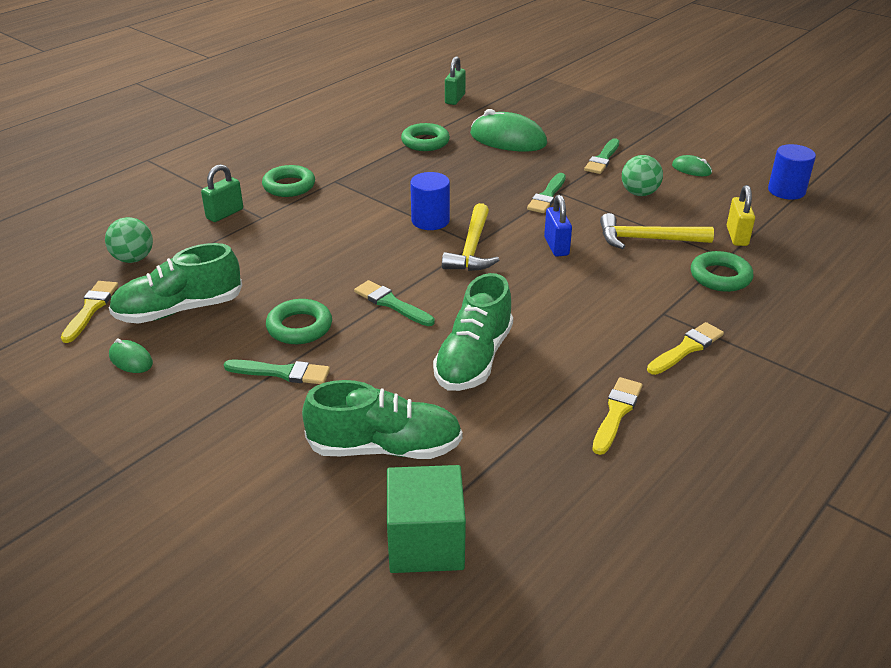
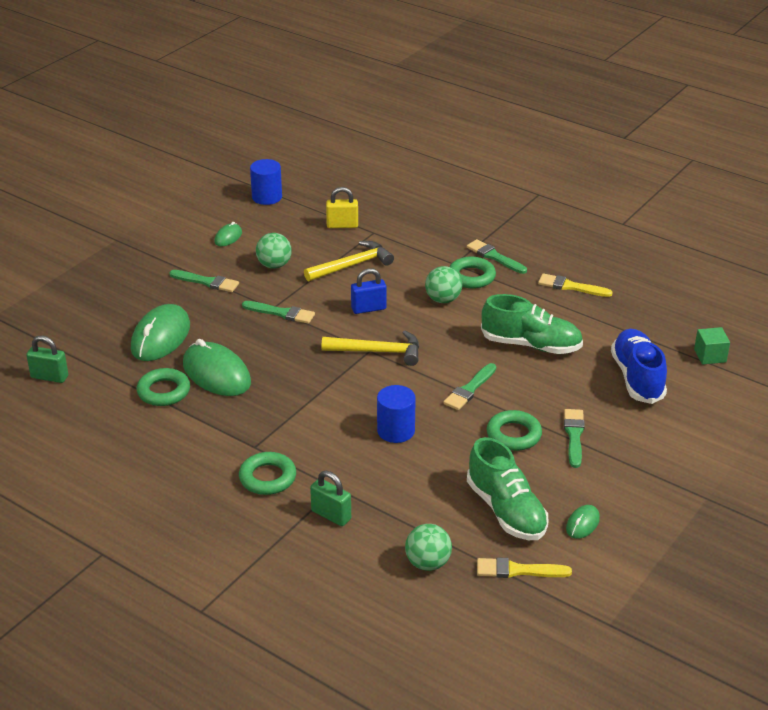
camera: 95 degrees left, 0 degrees up
(385, 448) = (637, 378): green shoe -> blue shoe
(426, 543) = (710, 356): green cube -> green cube, size x0.58
(430, 221) = (332, 377): blue cylinder -> blue cylinder (396, 431)
(447, 164) = (216, 374): none -> green mouse
(577, 298) = (443, 300): none -> green ball
(647, 239) = (352, 265): yellow hammer -> yellow hammer turned 120 degrees counterclockwise
(686, 348) = (494, 257): yellow brush -> green brush
(720, 277) = (402, 237): green ring -> green ring (471, 277)

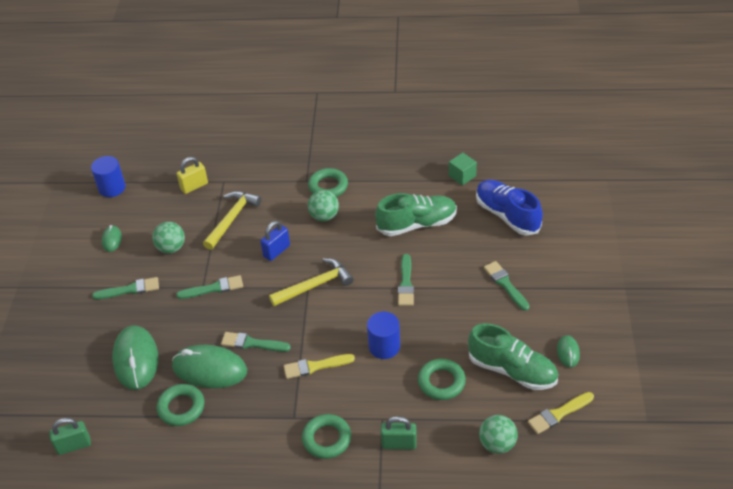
camera: 30 degrees left, 10 degrees up
(494, 257) = (330, 161): green brush -> green brush (252, 343)
(513, 435) = (466, 305): green ring -> green ring (441, 382)
(571, 287) = (403, 161): yellow brush -> yellow brush (315, 366)
(710, 356) = (537, 174): green cube -> green cube (462, 176)

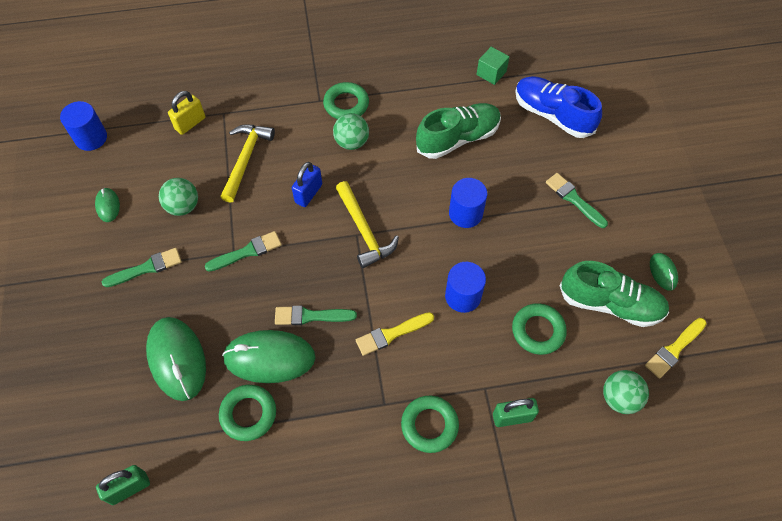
camera: 15 degrees left, 15 degrees up
(315, 285) = (364, 231): yellow hammer -> yellow hammer turned 105 degrees clockwise
(406, 283) = (465, 213): green brush -> blue cylinder

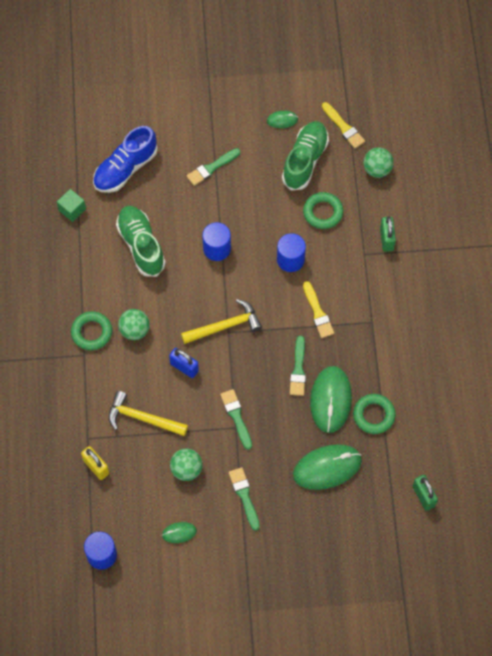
camera: 85 degrees left, 5 degrees up
(429, 425) = (389, 293): green ring -> none

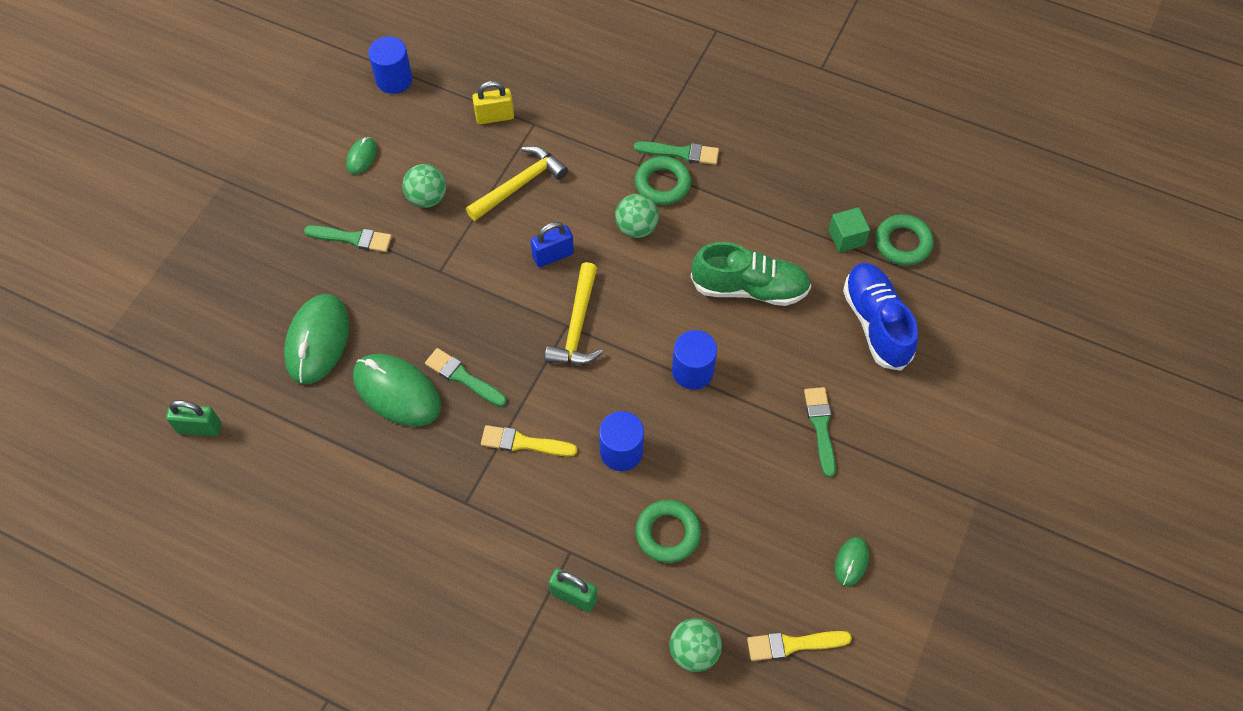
camera: 120 degrees right, 5 degrees down
(236, 417) = (452, 278): green brush -> green brush (681, 153)
(305, 160) = (765, 556): green shoe -> none
(373, 415) = (341, 430): green ring -> green ring (903, 243)

